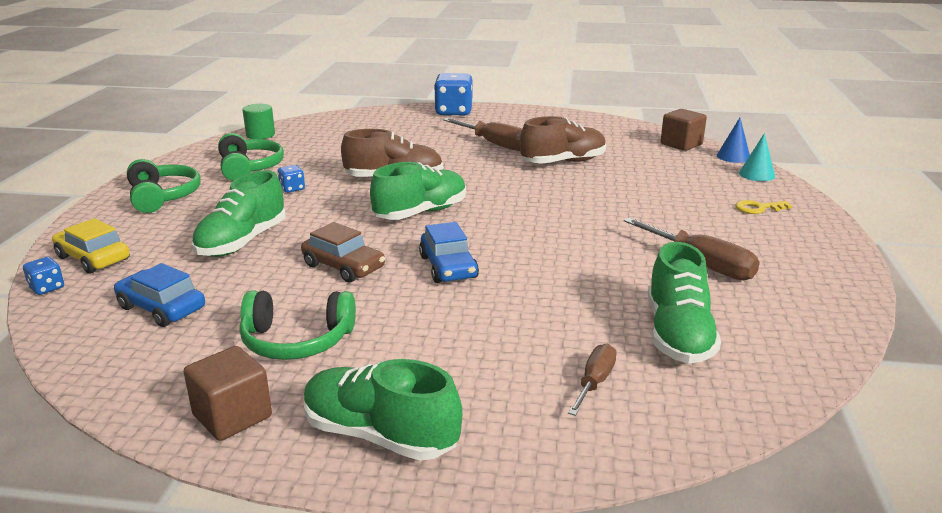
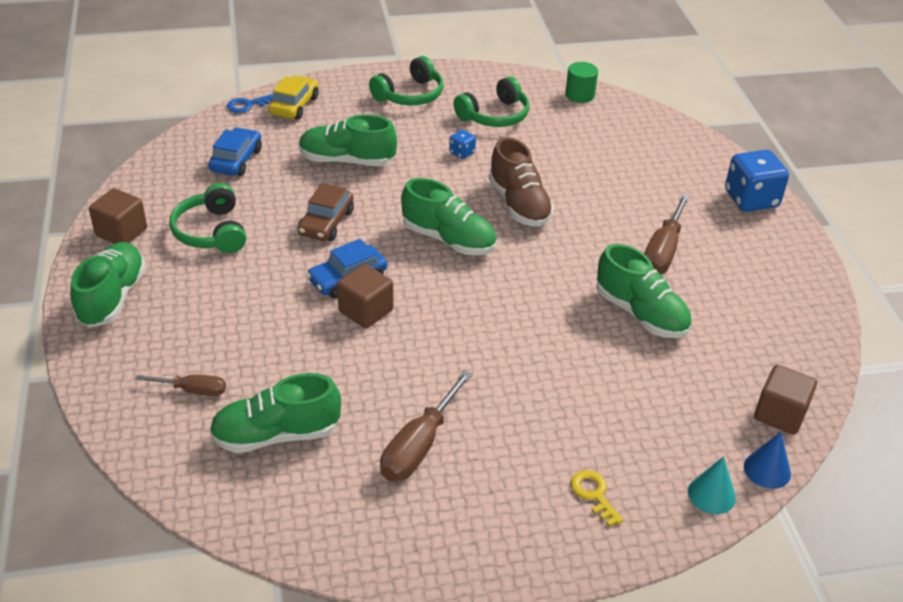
camera: 70 degrees right, 15 degrees up
(47, 288) = (247, 105): blue dice -> blue key
(504, 264) = (365, 311): none -> brown cube
(563, 162) = (641, 314): brown shoe -> green shoe

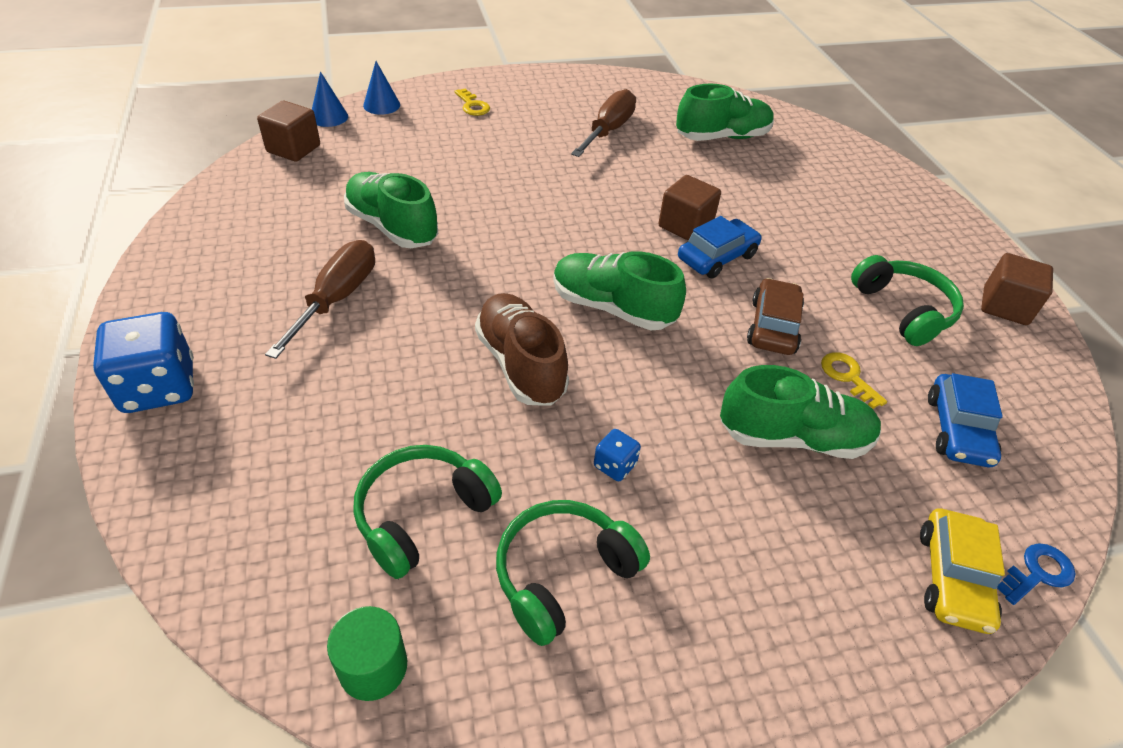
camera: 175 degrees right, 5 degrees up
(112, 297) = (943, 234): green shoe -> none
(193, 390) = (807, 163): brown screwdriver -> none
(289, 190) = (847, 376): none -> yellow key
(410, 95) = (745, 634): green headphones -> green headphones (422, 514)
(711, 494) = (381, 105): turquoise cone -> blue cone

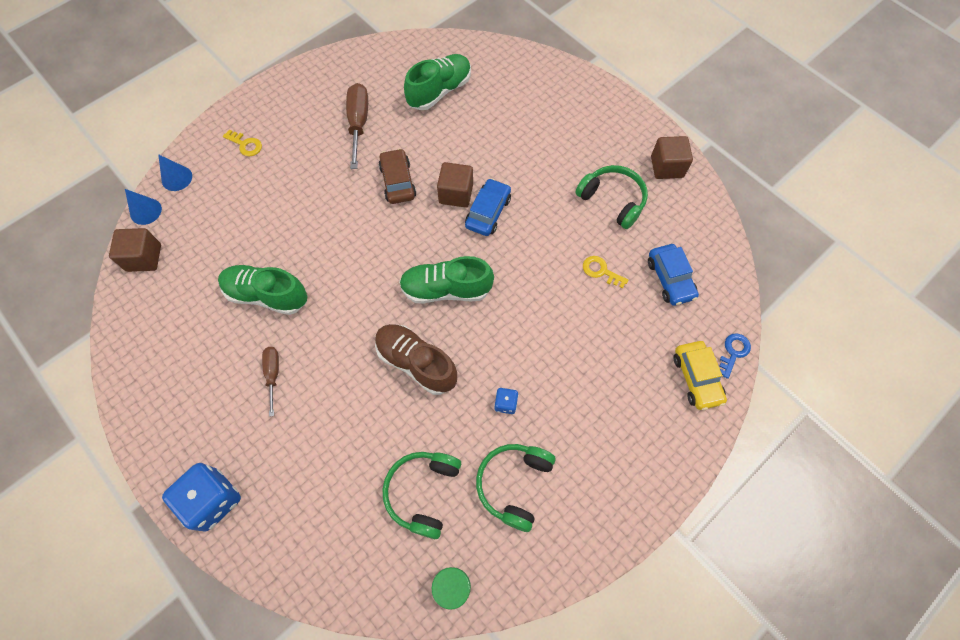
camera: 25 degrees left, 20 degrees up
(337, 298) = (273, 374): brown screwdriver -> brown screwdriver, size x0.60
(773, 326) = (545, 254): brown car -> brown car (398, 182)
(793, 437) = (589, 332): green shoe -> none

